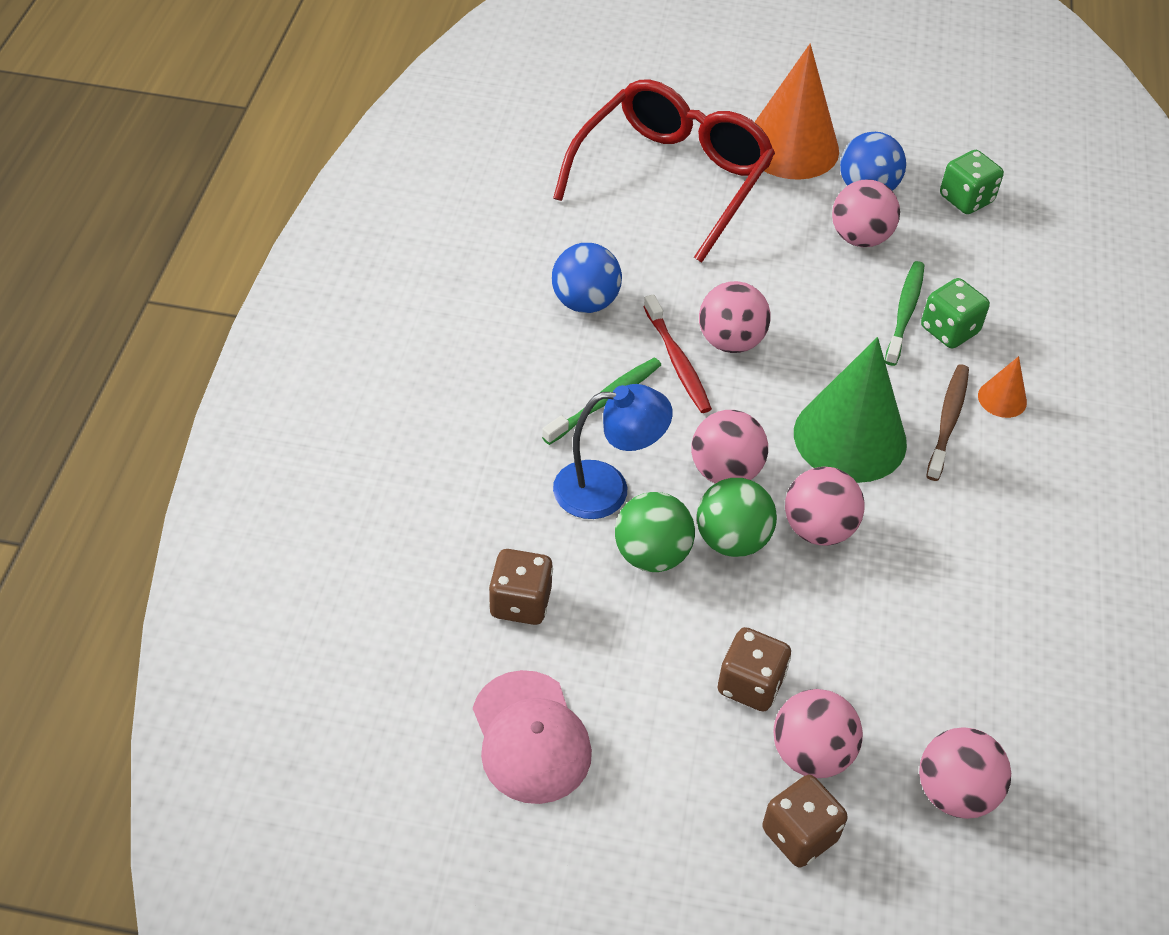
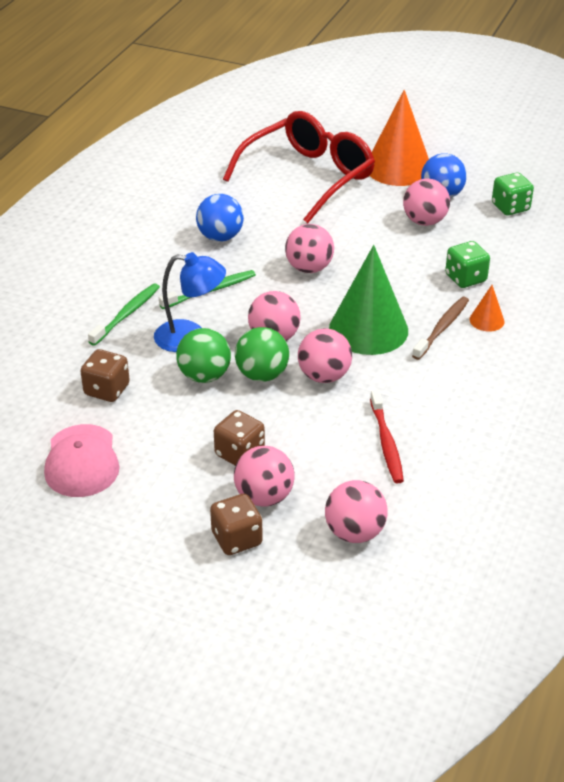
camera: 15 degrees right, 10 degrees down
(677, 361) = (268, 275): red toothbrush -> red toothbrush (386, 443)
(905, 312) = (438, 265): green toothbrush -> green toothbrush (127, 314)

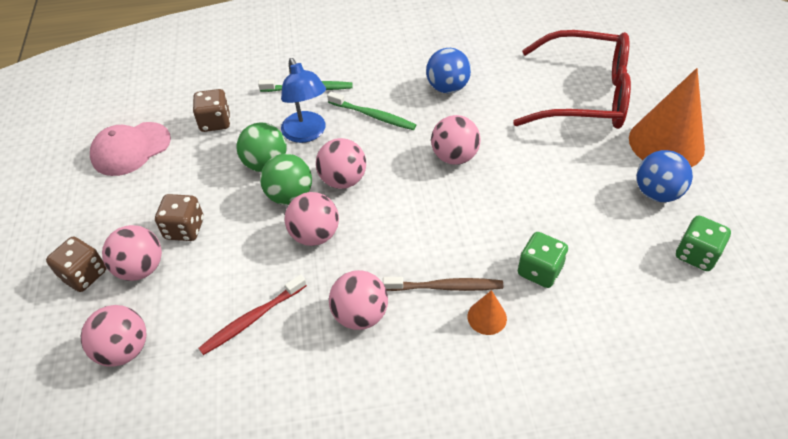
camera: 60 degrees right, 10 degrees up
(368, 329) = (401, 234): green cone -> none
(424, 221) = (600, 200): pink ball -> pink ball (360, 315)

